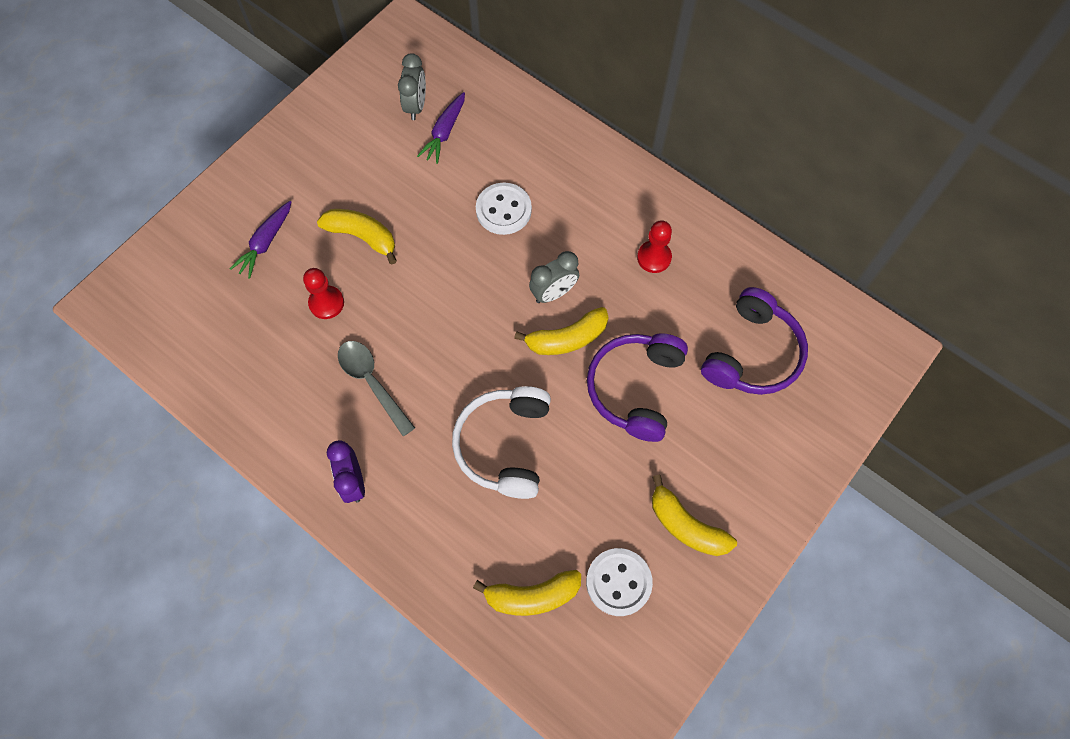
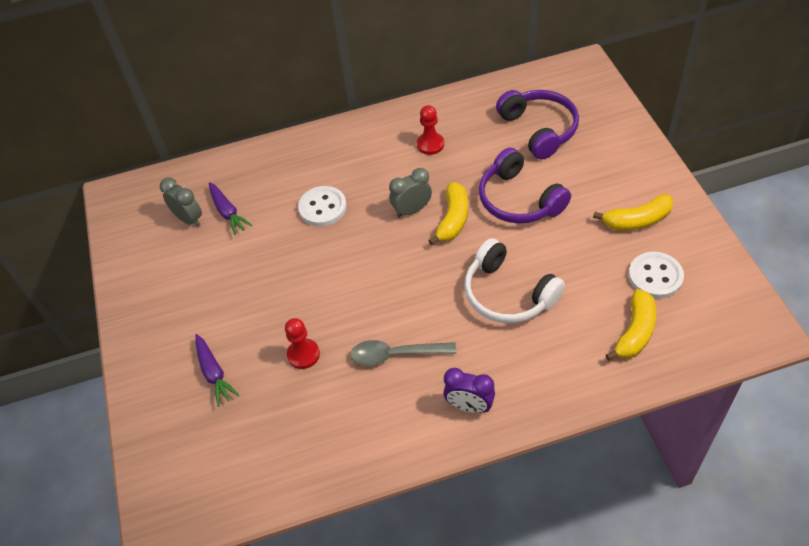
camera: 50 degrees left, 15 degrees down
(362, 236) = (267, 304): yellow banana -> none
(553, 293) = (412, 210): grey clock -> grey clock turned 120 degrees counterclockwise

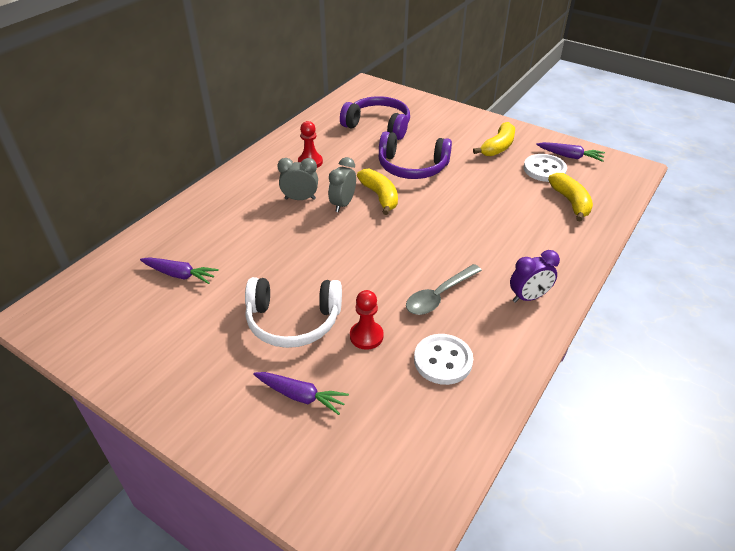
camera: 45 degrees left, 10 degrees down
(189, 219) = (143, 297): grey clock -> grey clock (300, 199)
(322, 208) = (267, 233): white button -> white button (443, 360)
(508, 294) = (470, 220): white headphones -> white headphones (293, 321)
(706, 275) = (569, 156): none -> purple carrot

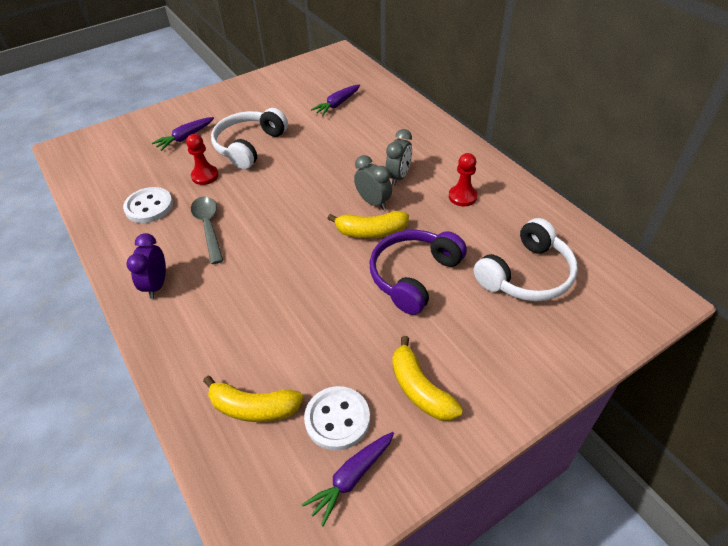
camera: 115 degrees right, 5 degrees up
(378, 126) = (526, 274): purple headphones -> white headphones

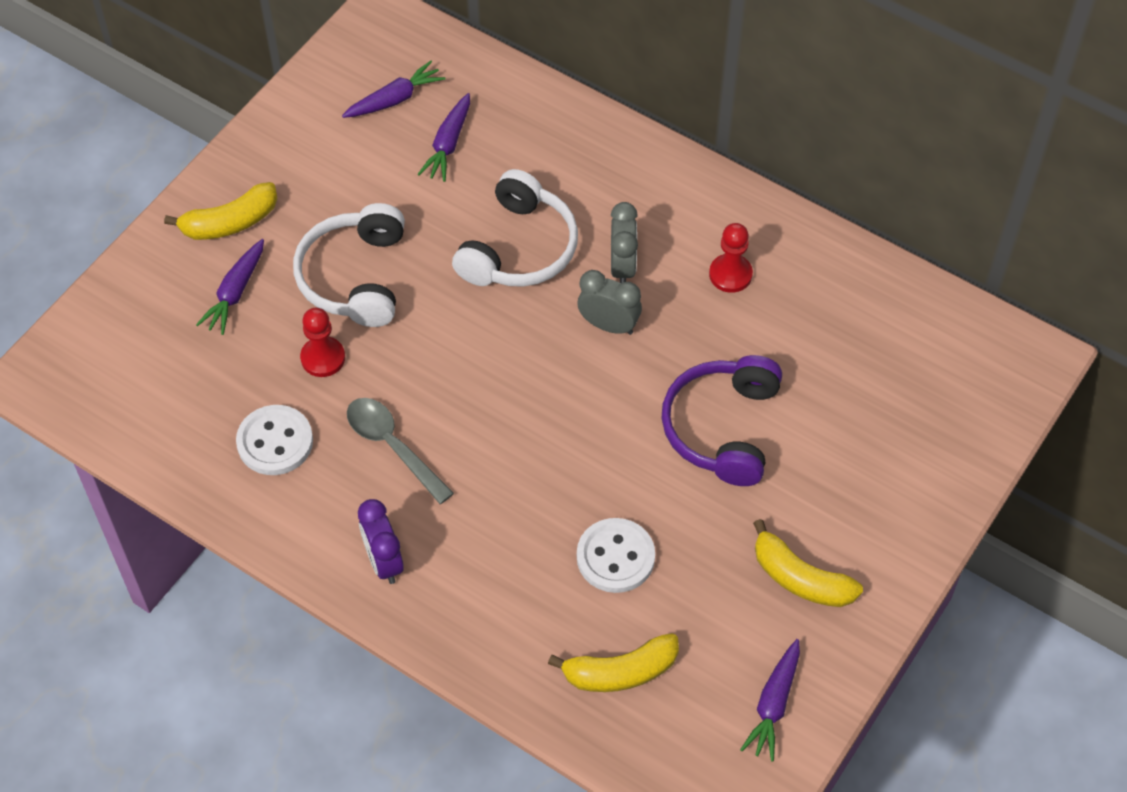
camera: 25 degrees left, 10 degrees up
(322, 82) = (394, 99): none -> purple carrot
(337, 419) = (724, 648): white button -> white button (615, 557)
(371, 232) = (631, 377): yellow banana -> yellow banana (230, 222)
(526, 274) = (863, 377): white headphones -> white headphones (519, 248)

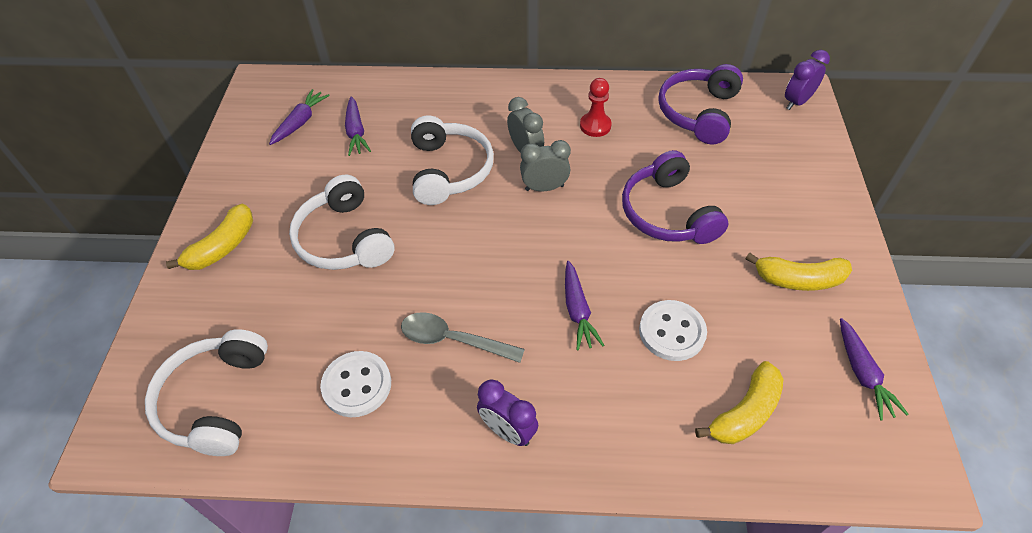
camera: 30 degrees left, 5 degrees down
(143, 387) = (216, 400): none -> white headphones
(235, 292) = (256, 292): purple carrot -> purple carrot (577, 310)
(323, 358) = (356, 304): red pawn -> none
(873, 320) = (698, 113): none -> purple headphones
(1013, 368) = (797, 102): none -> purple clock

